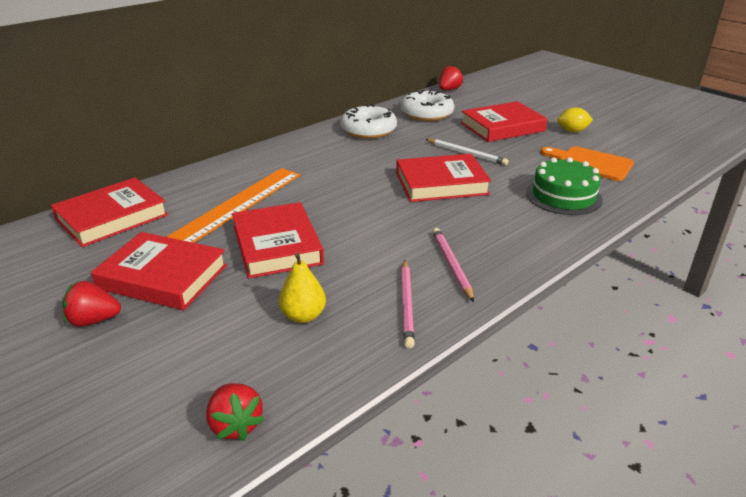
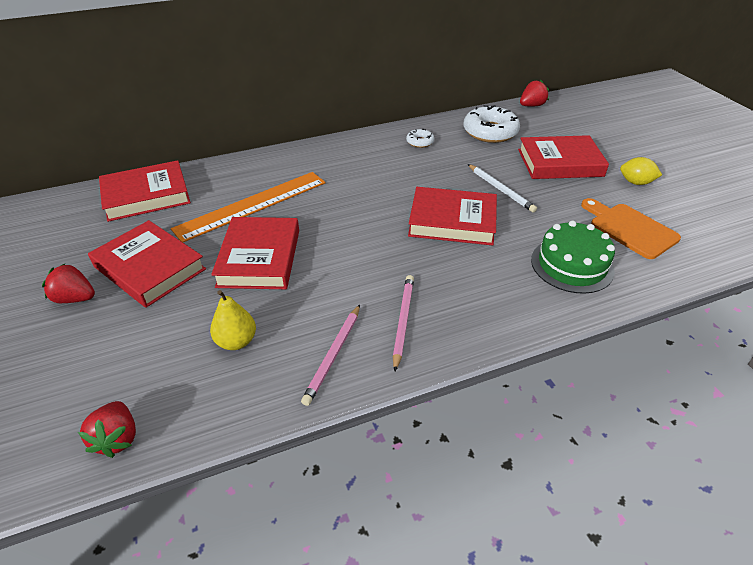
camera: 20 degrees right, 10 degrees up
(368, 130) = (420, 142): white donut -> white donut, size x0.49

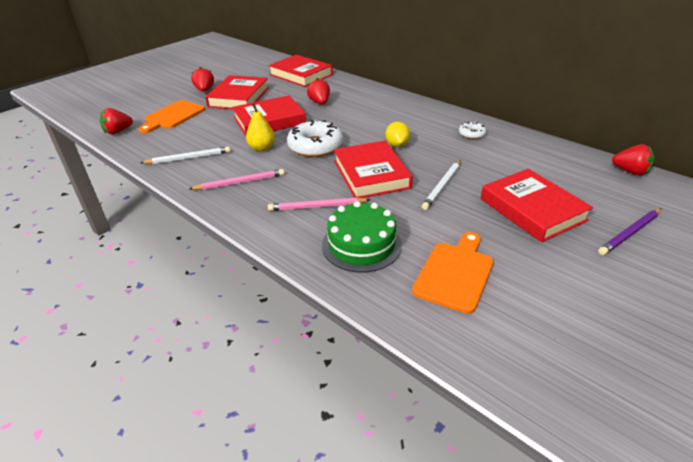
camera: 65 degrees right, 5 degrees down
(134, 354) = (173, 116): none -> orange cutting board
(236, 341) = (194, 137): yellow pear -> yellow pear (262, 148)
(252, 205) = (319, 102): orange ruler -> red strawberry
(298, 359) = (188, 158): none -> white pencil
(334, 355) = (197, 167): pink pencil -> pink pencil (317, 207)
(490, 132) = (537, 160): white donut -> white donut (315, 146)
(607, 140) = (630, 233): none -> purple pencil
(636, 182) = (556, 267): yellow lemon -> yellow lemon (397, 145)

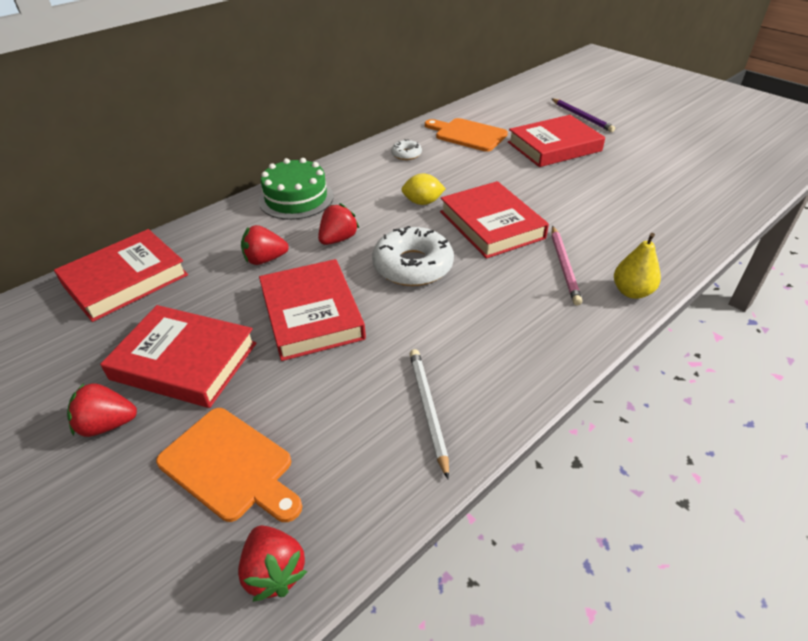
camera: 85 degrees left, 5 degrees up
(240, 182) = (509, 337): pink pencil -> none
(262, 148) = (408, 319): yellow pear -> yellow pear (631, 292)
(361, 244) = (629, 239): green cake -> green cake (296, 198)
(371, 174) = (491, 225): red book -> red book turned 75 degrees clockwise
(442, 186) = (517, 183): white pencil -> none
(455, 273) = (655, 193): orange cutting board -> orange cutting board (467, 135)
(630, 172) = (492, 98): red strawberry -> red strawberry (338, 239)

